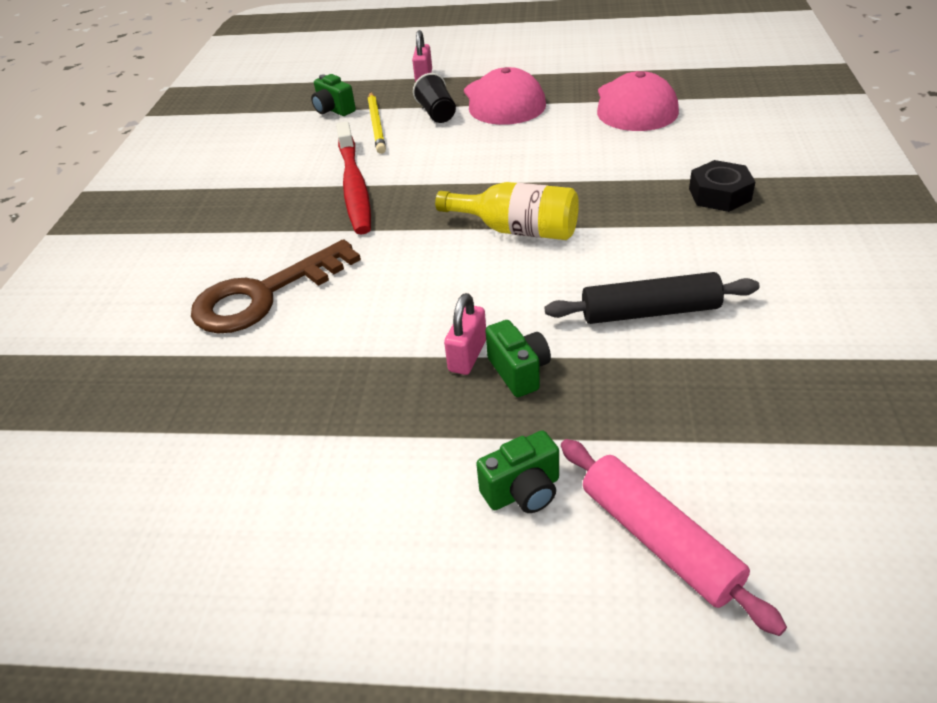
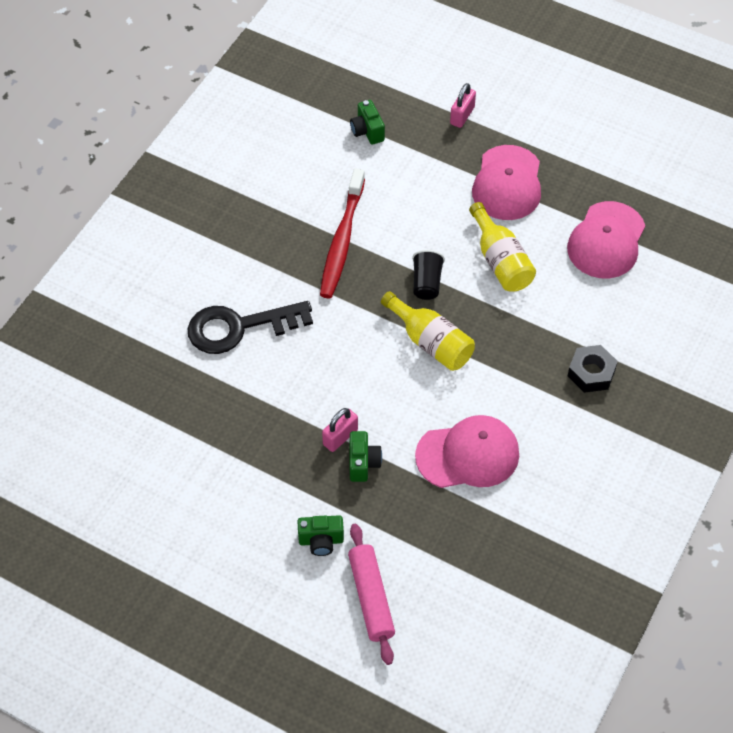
camera: 20 degrees right, 15 degrees up
(264, 295) = (239, 327): brown key -> black key
(376, 125) = (392, 169): yellow pencil -> none
(437, 113) = (446, 176): black cup -> black cup (426, 283)
(542, 148) = (500, 261): none -> yellow bottle
(650, 312) = (468, 455): black rolling pin -> pink cap

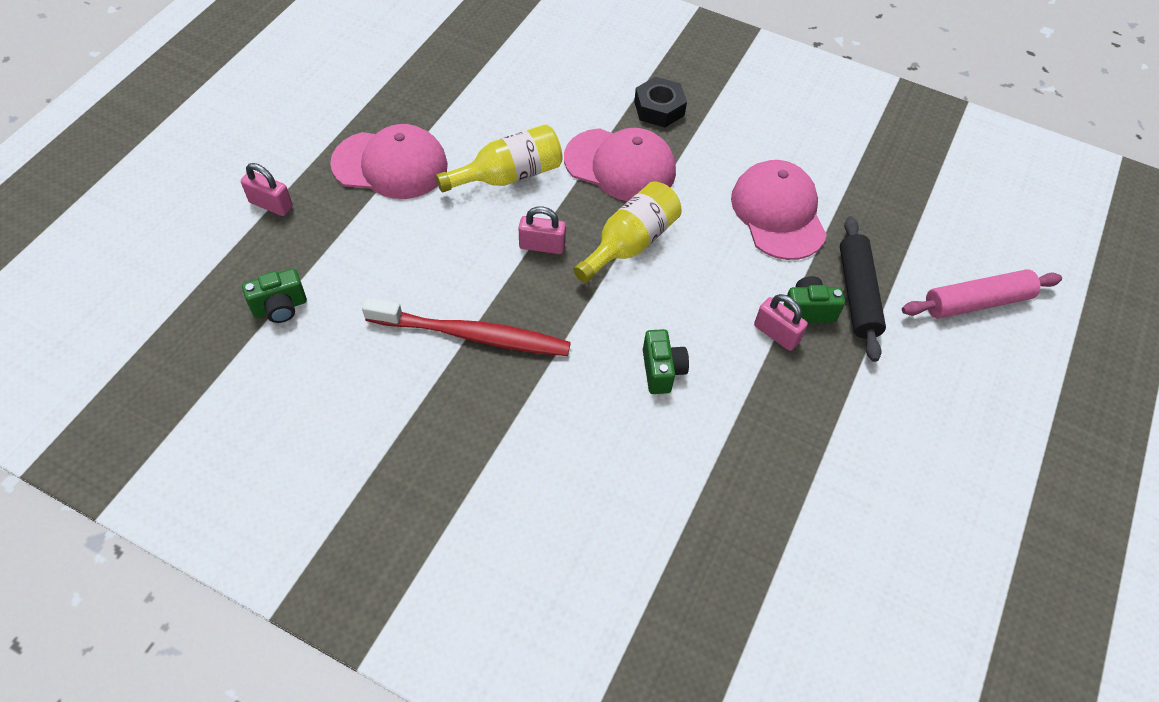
camera: 95 degrees left, 0 degrees up
(239, 327) = (620, 455): black key -> none
(321, 541) = (920, 351): green camera -> green camera (661, 370)
(379, 503) = (857, 294): none -> black rolling pin
(426, 283) = (542, 246): black cup -> pink padlock
(606, 240) = (482, 86): pink cap -> pink cap (620, 165)

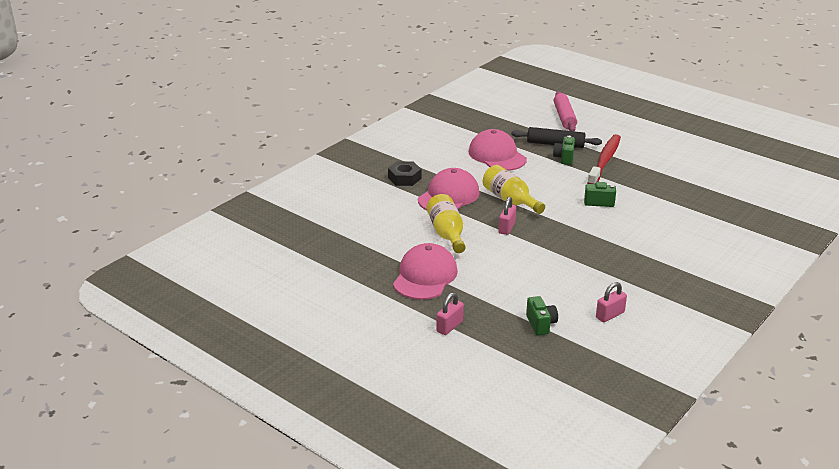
camera: 75 degrees left, 25 degrees down
(472, 335) = (570, 256): red toothbrush -> red toothbrush (604, 161)
(776, 334) = (578, 168): pink padlock -> pink padlock (610, 315)
(778, 213) = (497, 155): pink cap -> pink cap turned 60 degrees clockwise

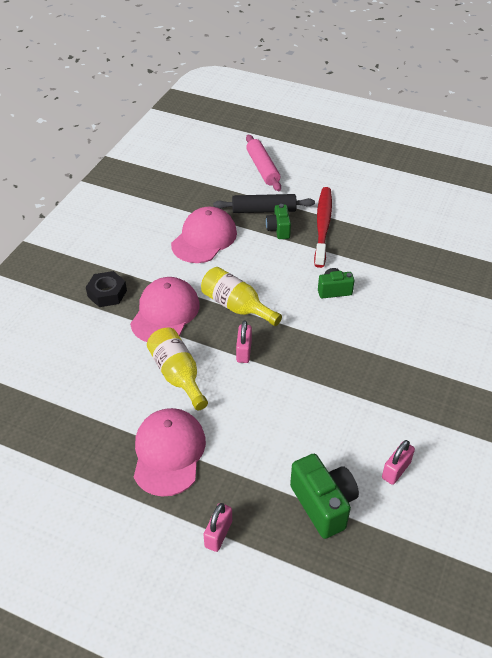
camera: 15 degrees left, 15 degrees up
(497, 155) = (204, 238): pink cap -> pink cap turned 75 degrees clockwise
(541, 324) = (323, 504): green camera -> green camera, size x1.63

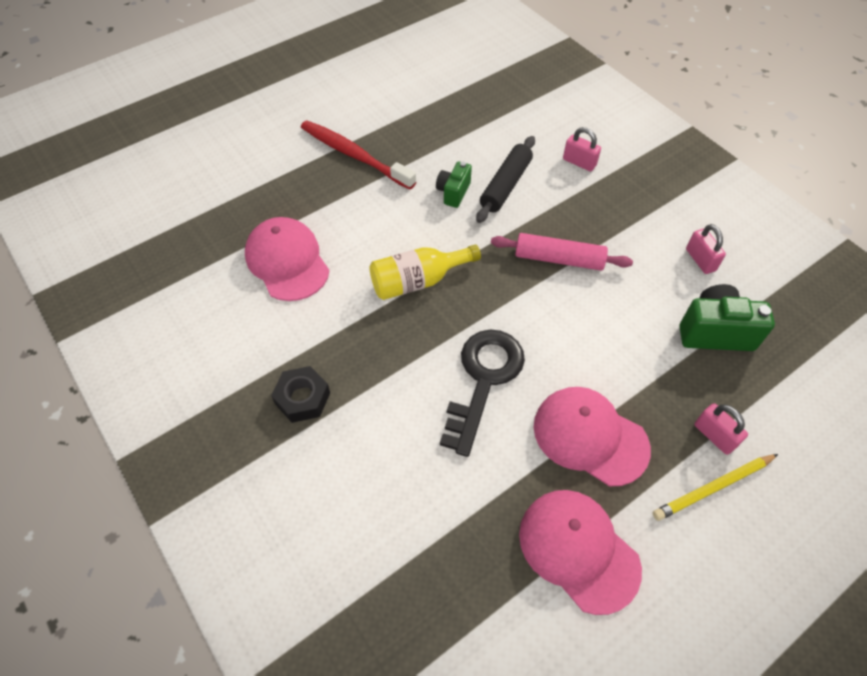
camera: 60 degrees left, 10 degrees up
(165, 313) = (380, 351): pink cap -> pink cap (578, 550)
(170, 547) = (713, 488): none -> yellow pencil
(177, 375) = (483, 380): yellow bottle -> black key
(244, 351) = (487, 305): pink padlock -> pink padlock (579, 162)
(262, 168) = (217, 158): pink rolling pin -> pink rolling pin (558, 259)
(264, 210) = (287, 189): black rolling pin -> black rolling pin (505, 185)
(278, 230) = (329, 192): green camera -> none

